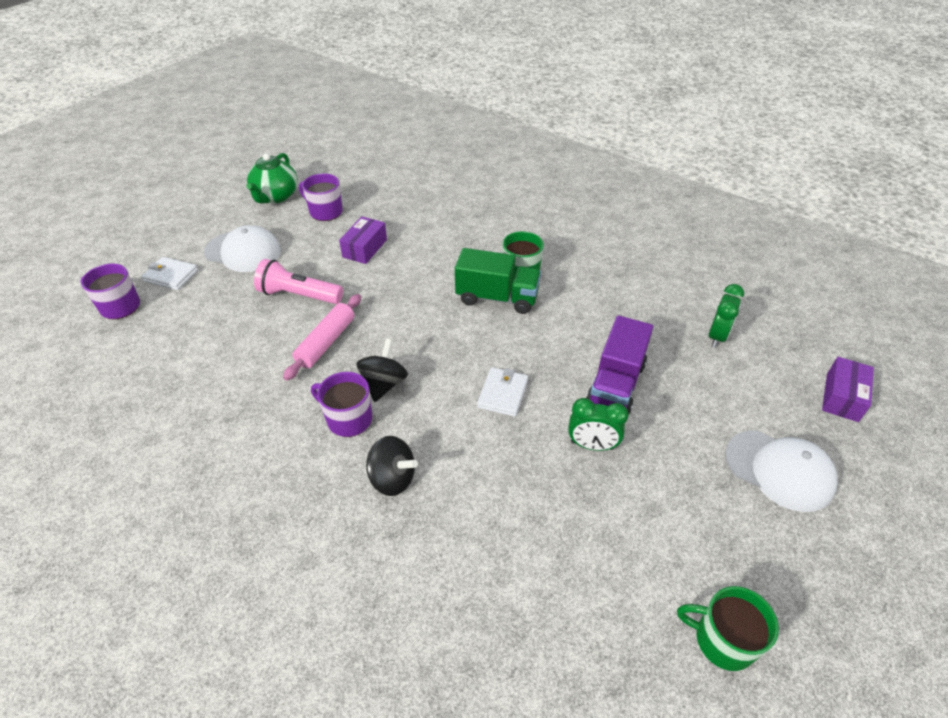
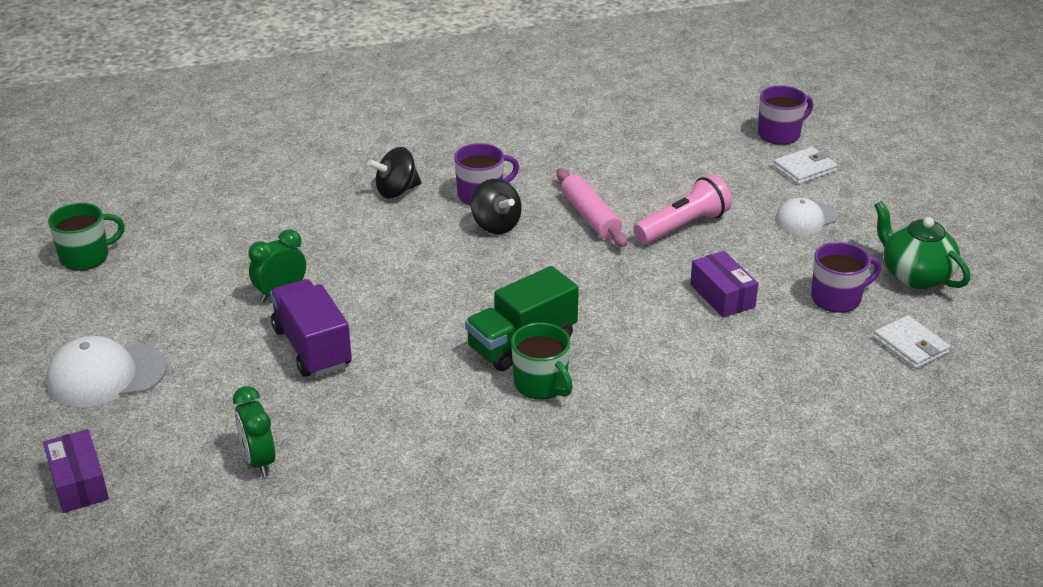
camera: 130 degrees right, 10 degrees down
(243, 251) = (805, 218): white cap -> white cap, size x0.64
(502, 394) = (396, 278): white wallet -> white wallet (910, 345)

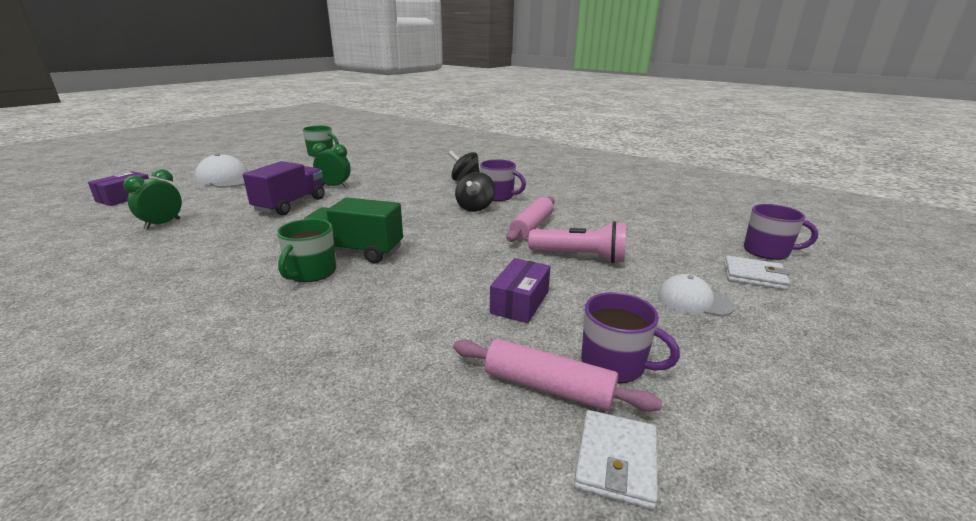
camera: 50 degrees right, 10 degrees down
(832, 336) = (548, 387): none -> pink rolling pin
(915, 275) = (745, 404): green teapot -> none

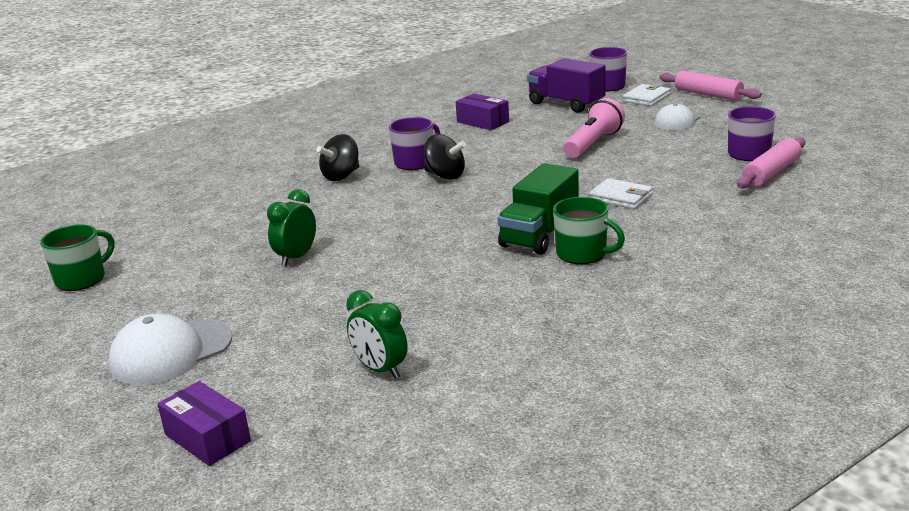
camera: 70 degrees left, 0 degrees up
(290, 205) = (358, 283): purple truck -> purple truck (566, 104)
(520, 302) = (666, 172): purple box -> purple box (482, 122)
(532, 226) = (516, 155): pink rolling pin -> pink rolling pin (708, 95)
(616, 461) = (831, 164): white wallet -> white wallet (621, 197)

